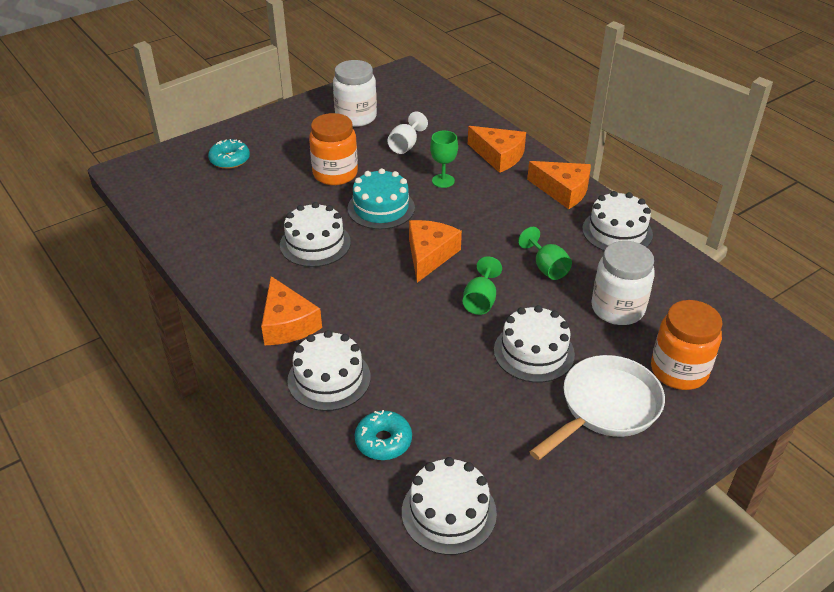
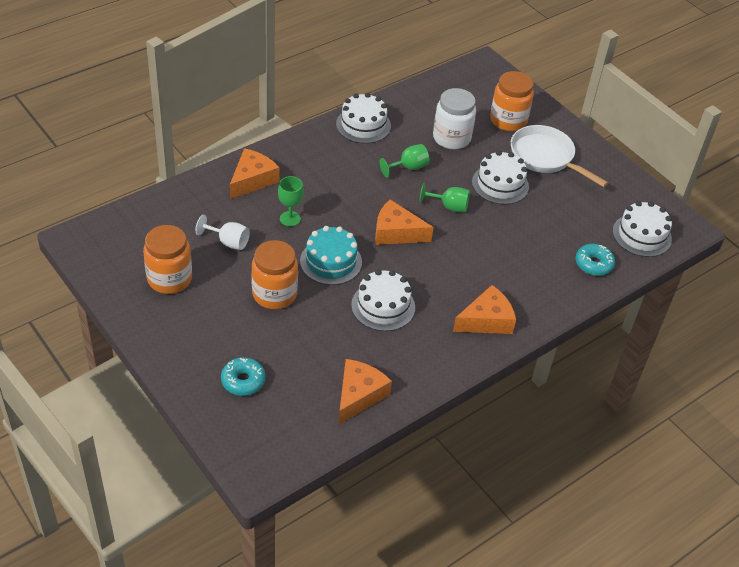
camera: 95 degrees left, 5 degrees up
(329, 378) = (541, 293): white cake -> none
(356, 117) = (169, 279): white jar -> orange jar
(563, 191) = (308, 147): orange cheese -> orange cheese (358, 395)

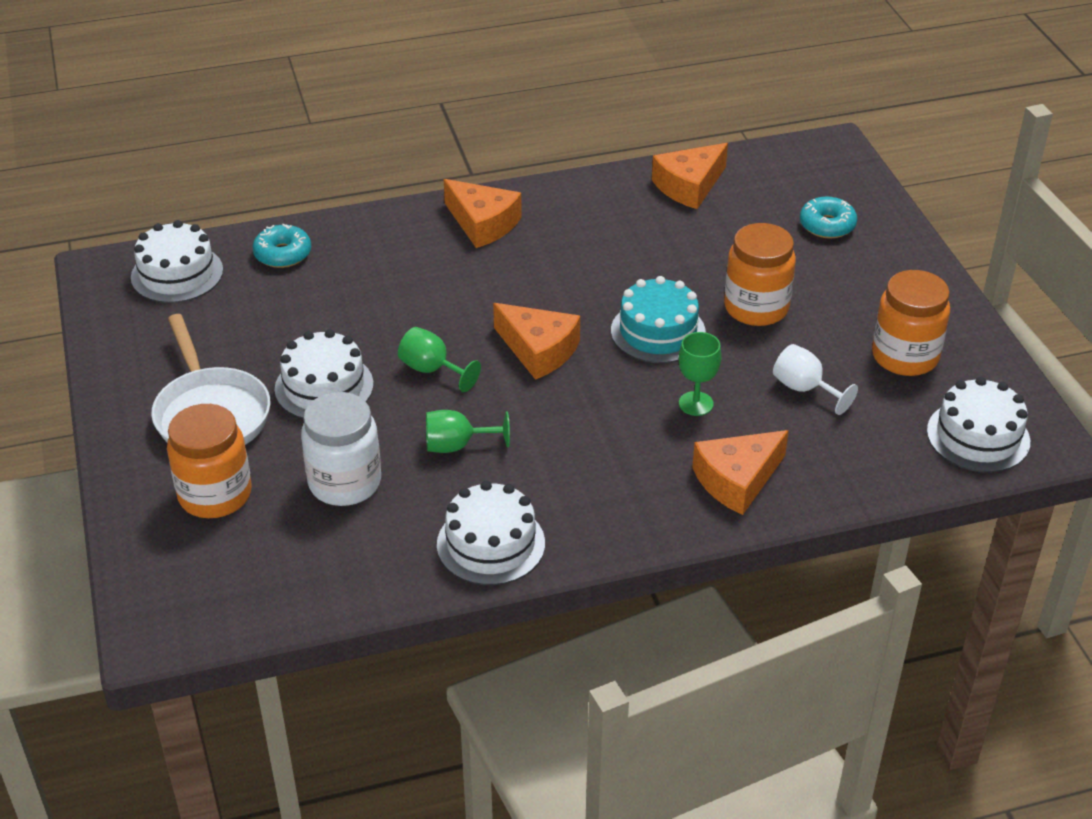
camera: 155 degrees left, 5 degrees down
(383, 306) = (611, 265): white cake -> white cake (978, 436)
(486, 320) = (482, 223): orange cheese -> orange cheese turned 135 degrees counterclockwise

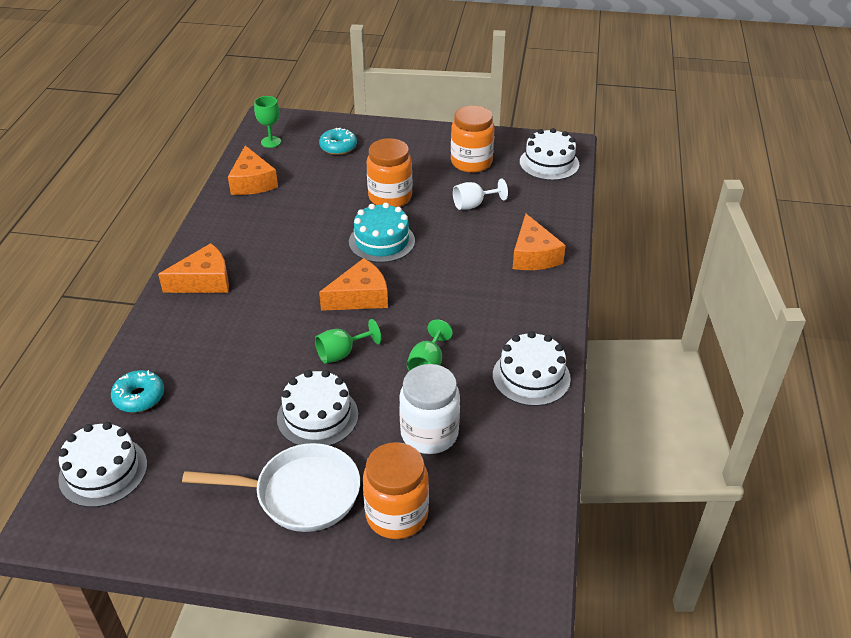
camera: 65 degrees left, 0 degrees up
(696, 403) = (458, 248): green goblet -> green goblet (271, 142)

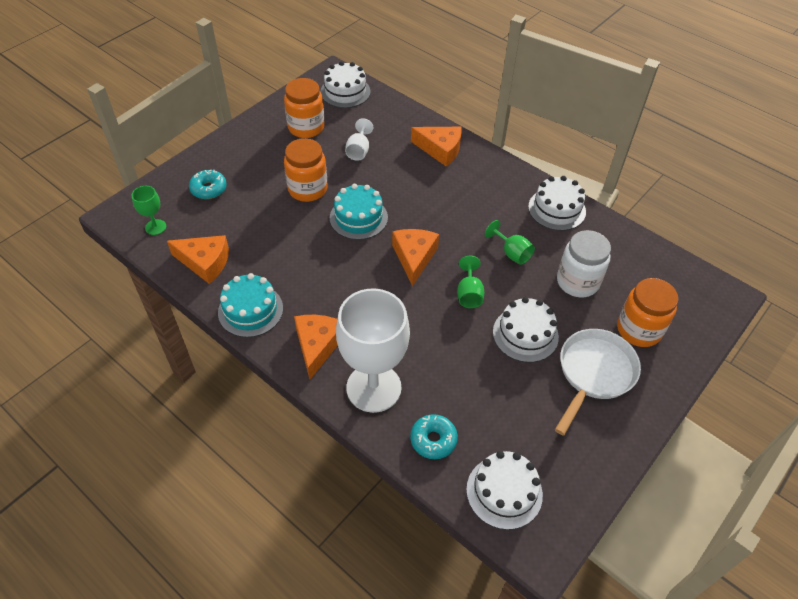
camera: 60 degrees left, 10 degrees up
(177, 334) = (373, 388): none -> white goblet
(217, 228) = (250, 310): none -> turquoise cake

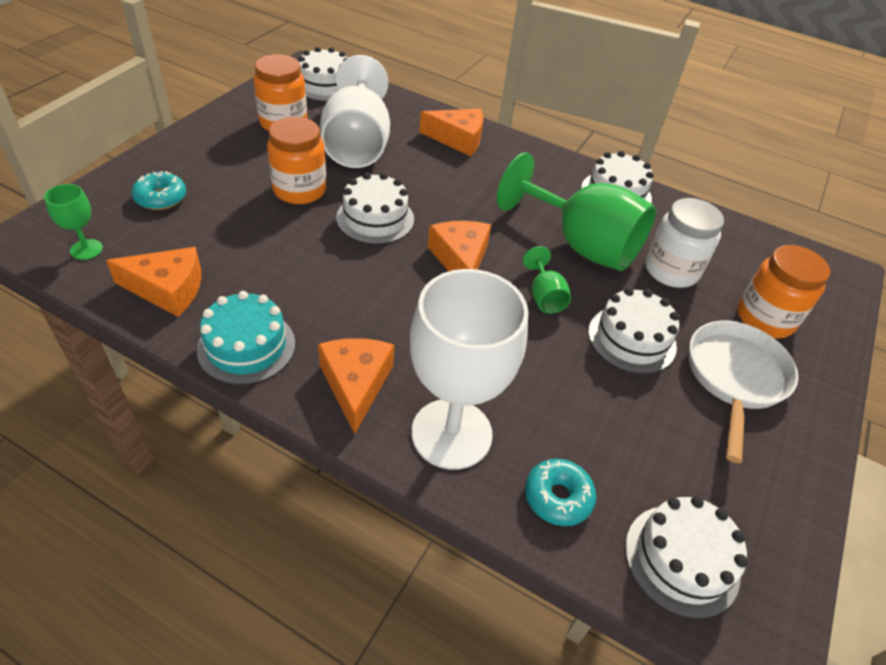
camera: 15 degrees left, 5 degrees down
(358, 218) = (375, 218): turquoise cake -> white cake
(359, 150) = (357, 144): white goblet -> white goblet, size x2.27
(512, 253) = (581, 244): green goblet -> green goblet, size x2.27

